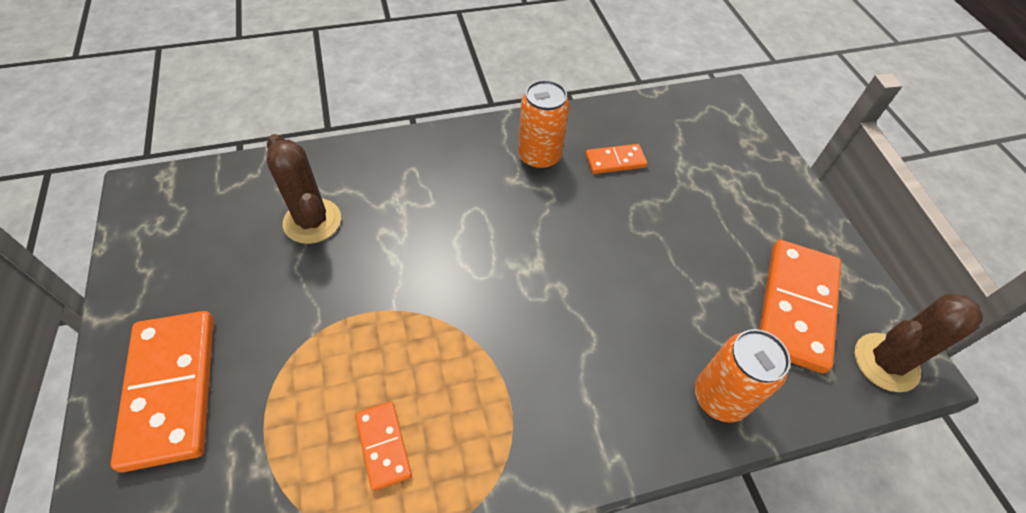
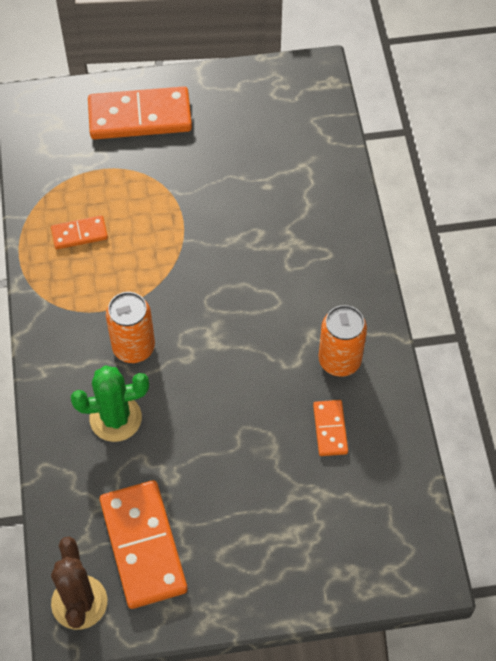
camera: 100 degrees right, 5 degrees up
(312, 221) = (274, 183): brown cactus -> none
(657, 355) = (115, 418): none -> green cactus
(720, 397) = (73, 456): orange can -> orange can (133, 347)
(795, 306) = (143, 546): orange domino -> orange domino turned 45 degrees clockwise

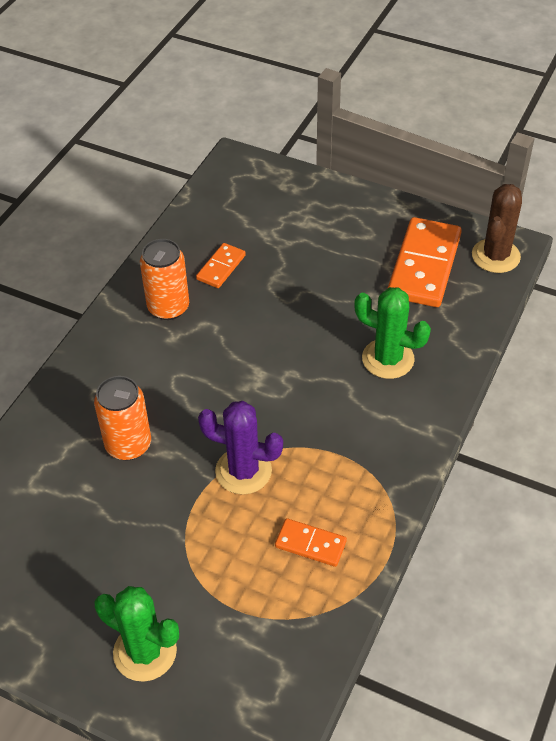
camera: 145 degrees left, 10 degrees down
(133, 347) = (332, 406): orange can -> orange can (128, 445)
(140, 116) = (145, 652): orange domino -> green cactus
(165, 258) = (243, 471): none -> purple cactus

